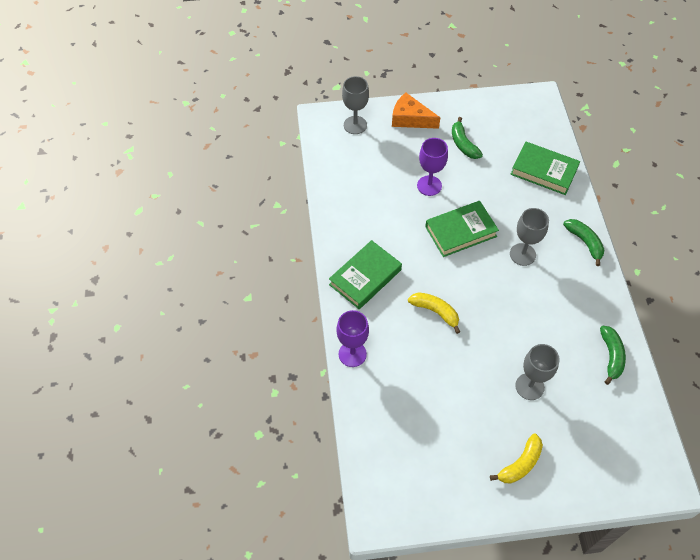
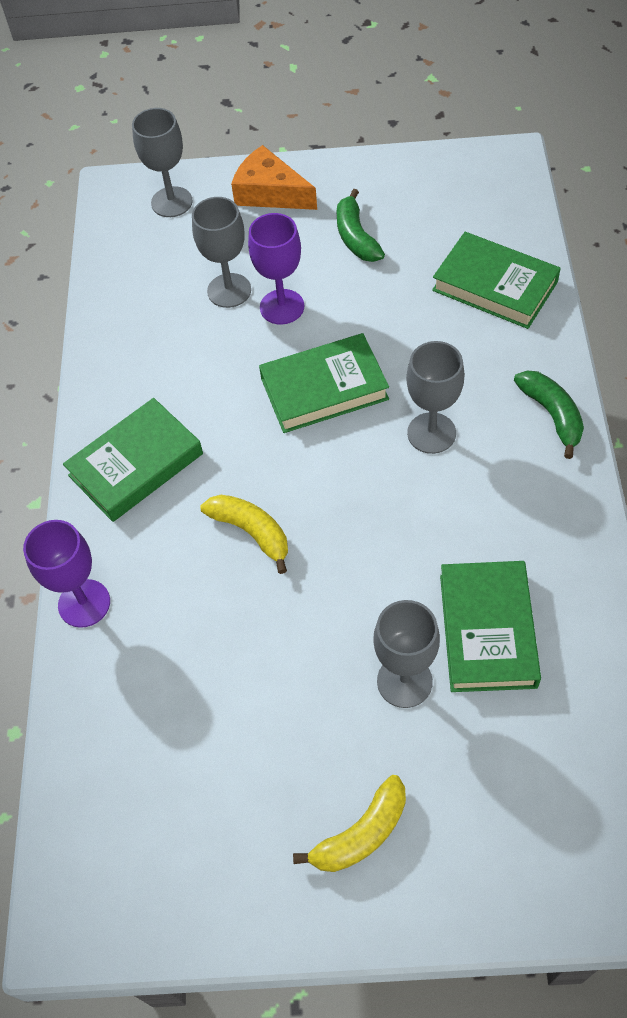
camera: 10 degrees right, 0 degrees up
(398, 177) = (229, 290): none -> grey goblet
(568, 358) = (487, 630): none -> green book
(611, 356) = (572, 631): green banana -> none

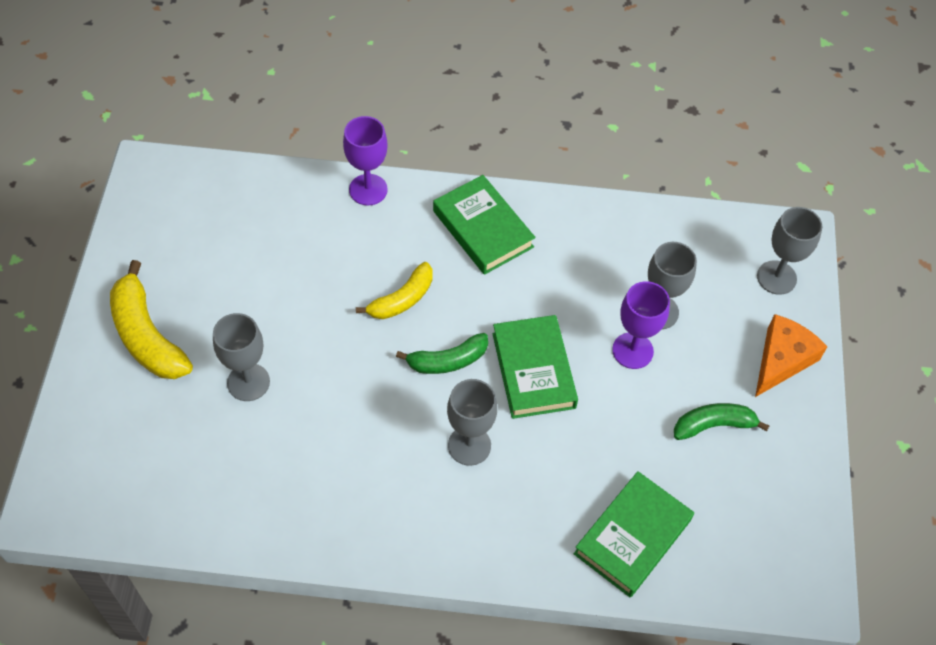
camera: 90 degrees right, 0 degrees up
(361, 834) = (147, 335): yellow banana -> yellow banana, size x1.55
(487, 630) = (273, 448): green book -> none
(552, 415) = (468, 549): green banana -> green banana (447, 361)

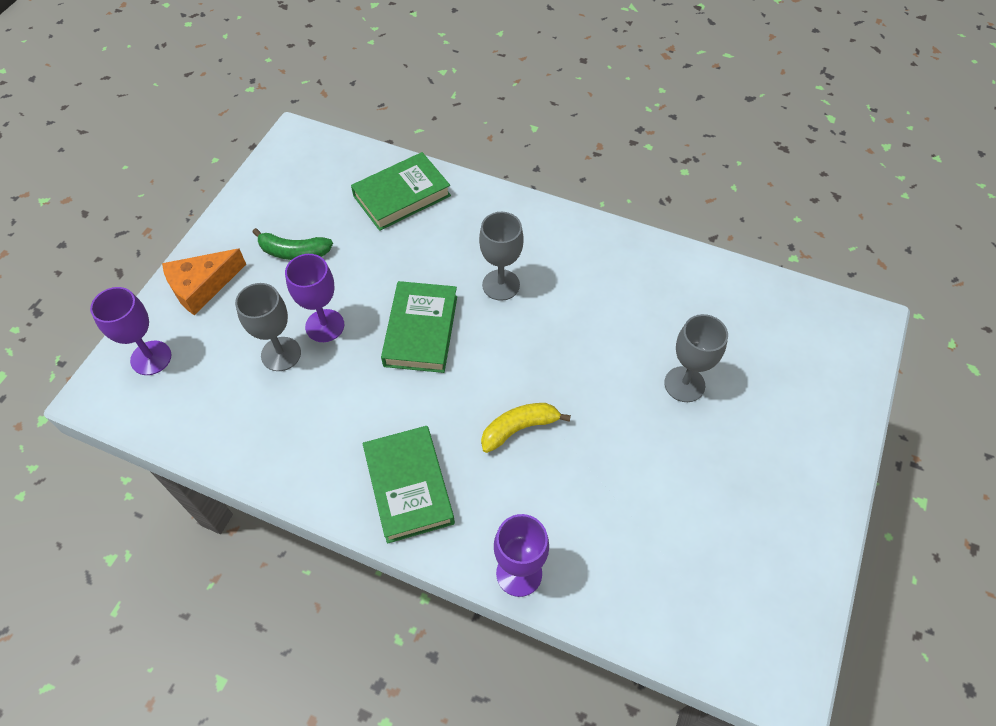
camera: 160 degrees left, 0 degrees up
(147, 335) = (782, 456): yellow banana -> none
(447, 361) = (495, 358): green banana -> none
(776, 277) = (151, 358): grey goblet -> purple goblet

